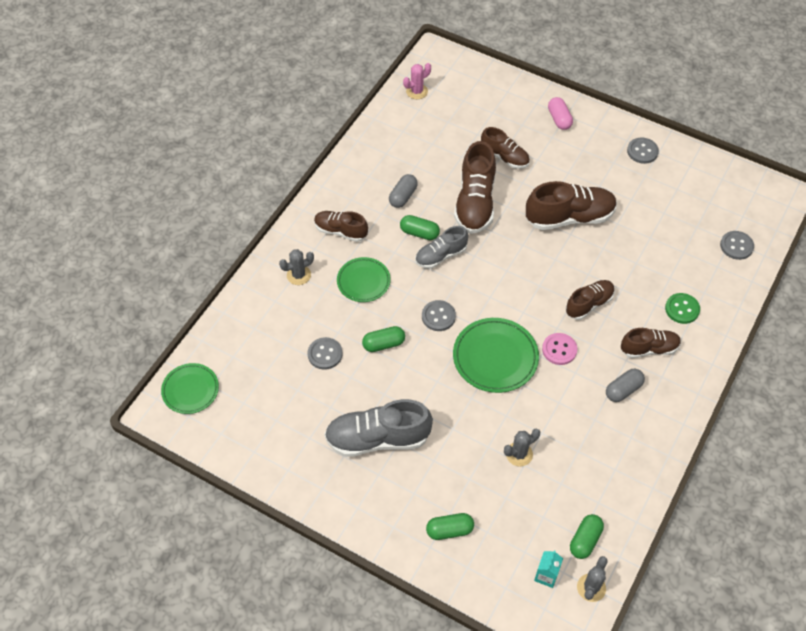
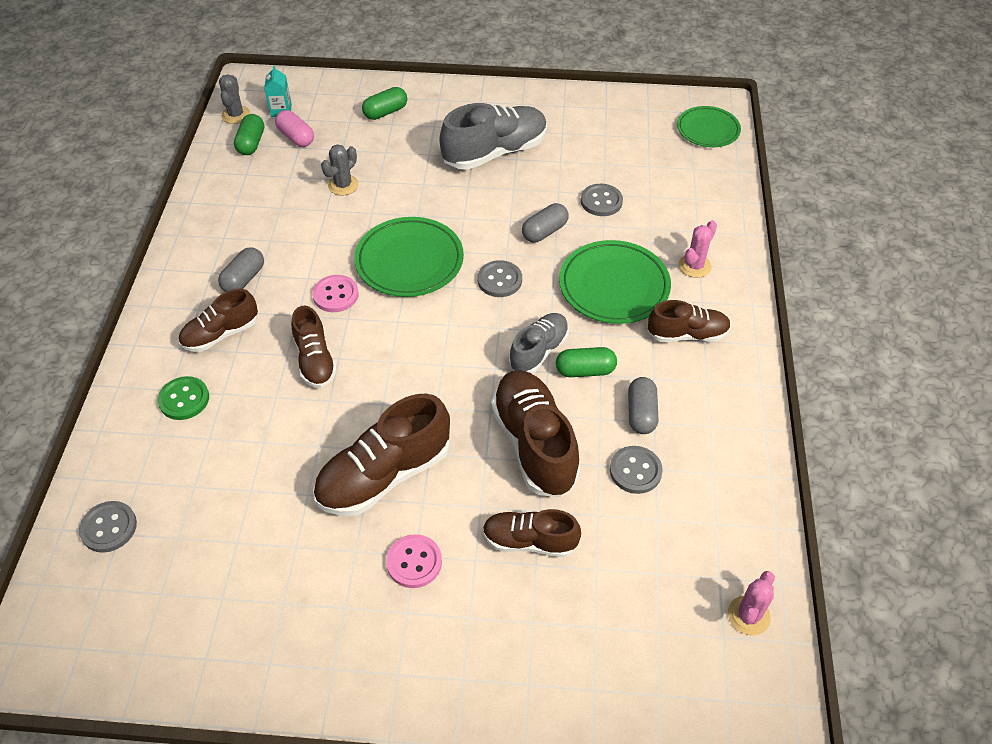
camera: 155 degrees right, 5 degrees down
(298, 275) = (694, 266): grey cactus -> pink cactus
(363, 281) = (614, 286): green plate -> green plate, size x1.53
(383, 344) = (544, 231): green capsule -> grey capsule
(559, 119) = (472, 663): pink capsule -> pink capsule (296, 137)
(570, 169) = (414, 562): none -> pink button
(589, 304) = (315, 360): brown shoe -> brown shoe turned 45 degrees counterclockwise
(642, 151) = (299, 654): grey button -> grey button (635, 471)

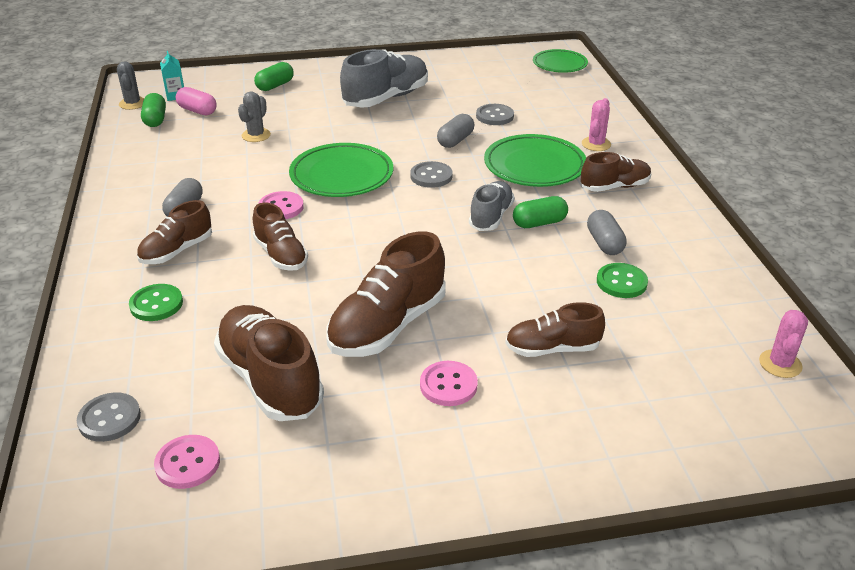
camera: 15 degrees left, 15 degrees down
(159, 594) = (188, 463): none -> pink button
(534, 444) = (520, 279): brown shoe -> brown shoe (270, 380)
(635, 471) = (621, 282): grey button -> green button

